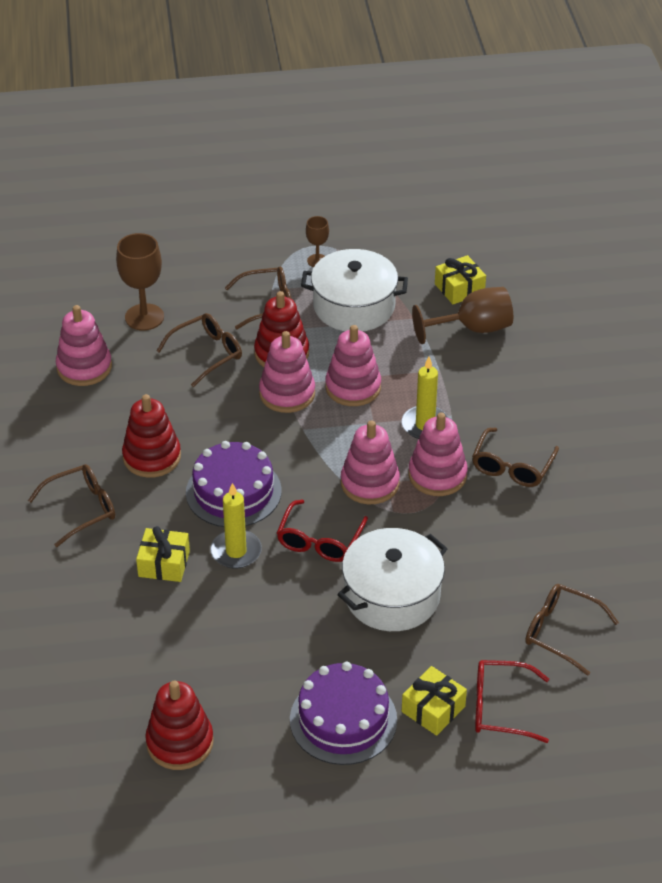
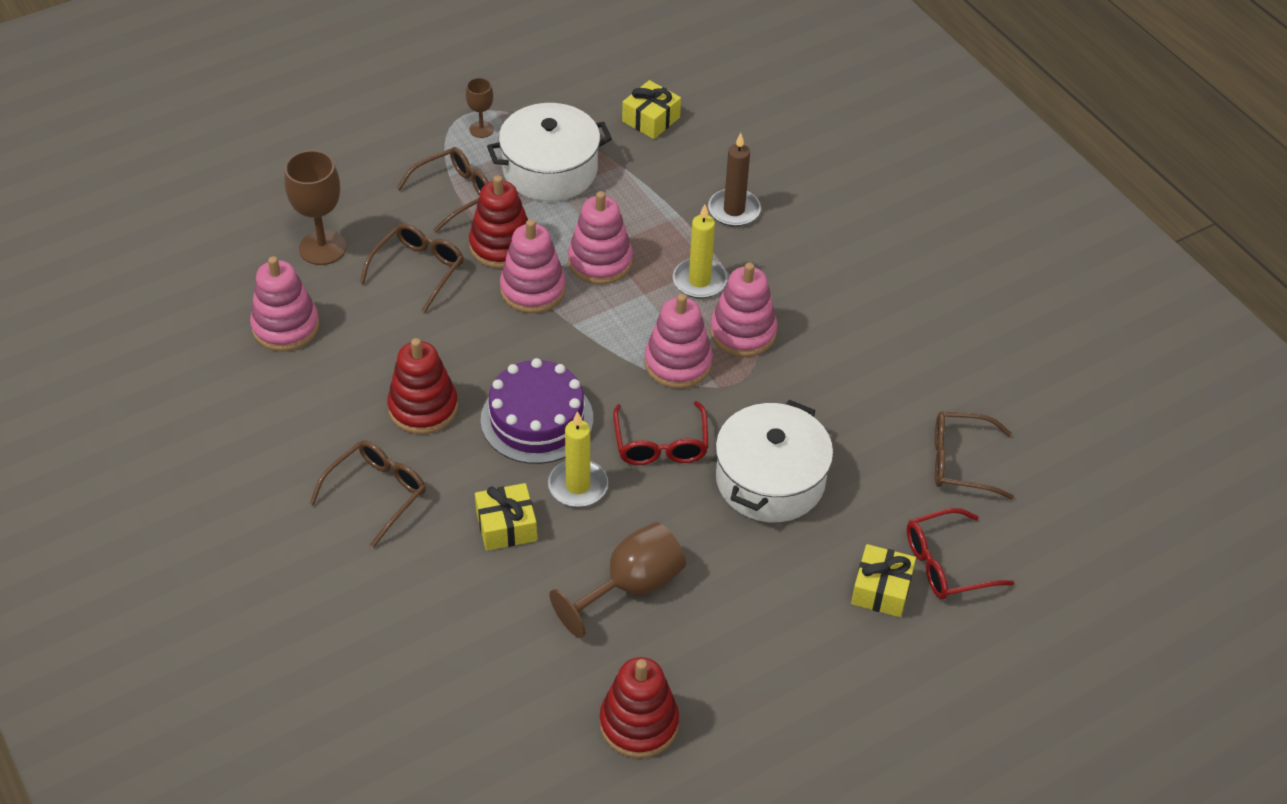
camera: 25 degrees left, 5 degrees up
(343, 719) = (796, 634): purple cake -> none
(472, 329) = (689, 160): brown goblet -> brown goblet (630, 587)
(486, 378) = (734, 210): none -> brown candle
(512, 467) = (813, 299): brown glasses -> none

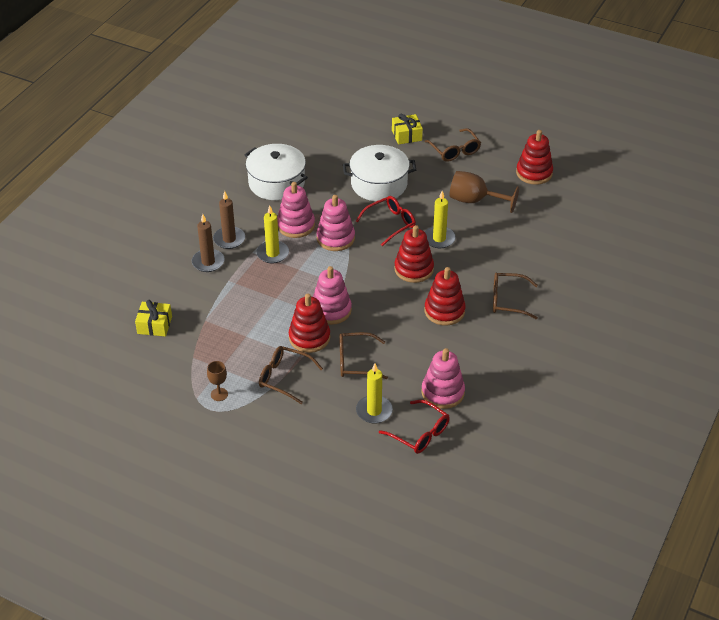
camera: 120 degrees left, 5 degrees down
(322, 248) = (374, 411): brown goblet -> yellow candle
(506, 526) = (482, 250): yellow gift -> none
(537, 419) = (414, 269): purple cake -> red stacking toy
(550, 170) = (232, 347): white pot -> white pot (276, 183)
(600, 261) = (289, 295): pink stacking toy -> none
(767, 249) = (229, 239): none -> brown candle
(946, 564) = (376, 123): red glasses -> red glasses (420, 433)
(960, 462) = (317, 136): brown glasses -> brown glasses (454, 150)

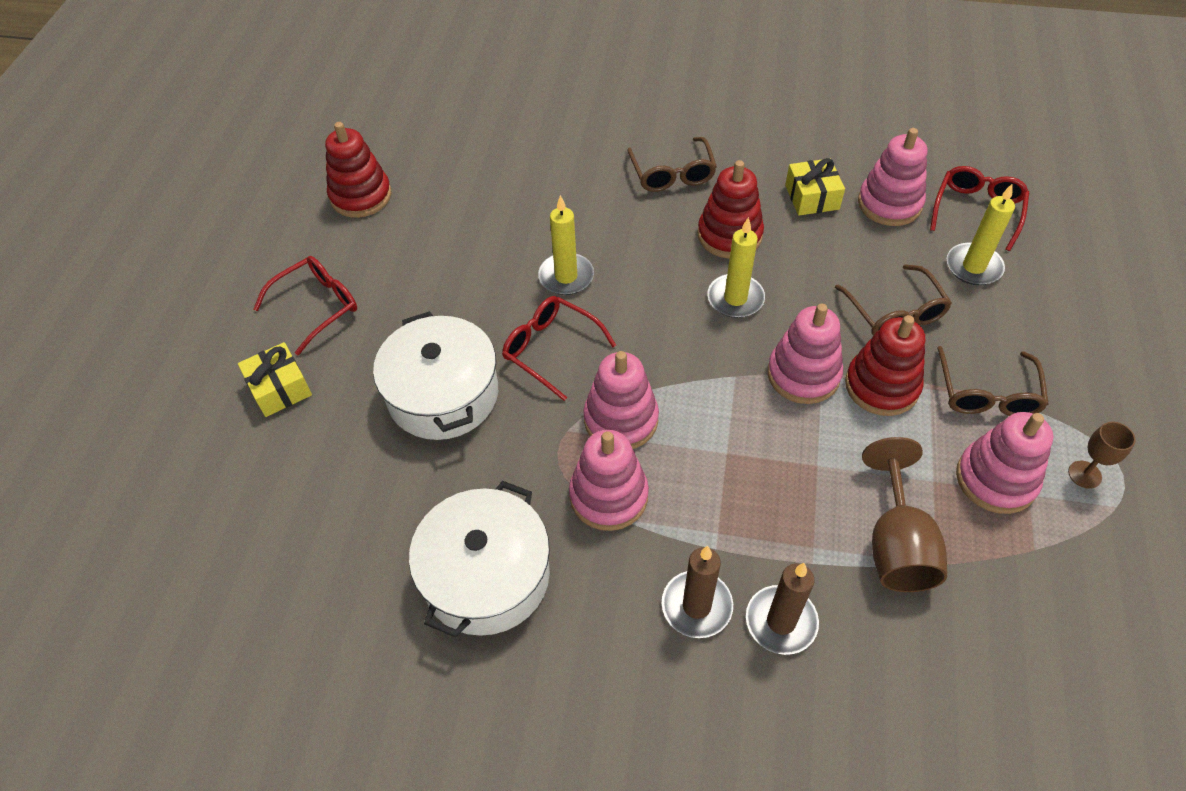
camera: 105 degrees left, 10 degrees up
(154, 325) = (1003, 654): yellow gift -> yellow gift (812, 197)
(234, 359) = (995, 479): none -> pink stacking toy
(272, 253) = (704, 510): yellow candle -> yellow candle (735, 298)
(414, 269) = (653, 291): red stacking toy -> none
(454, 150) = (317, 306): brown glasses -> red glasses
(475, 201) = (453, 252): brown goblet -> brown goblet (896, 544)

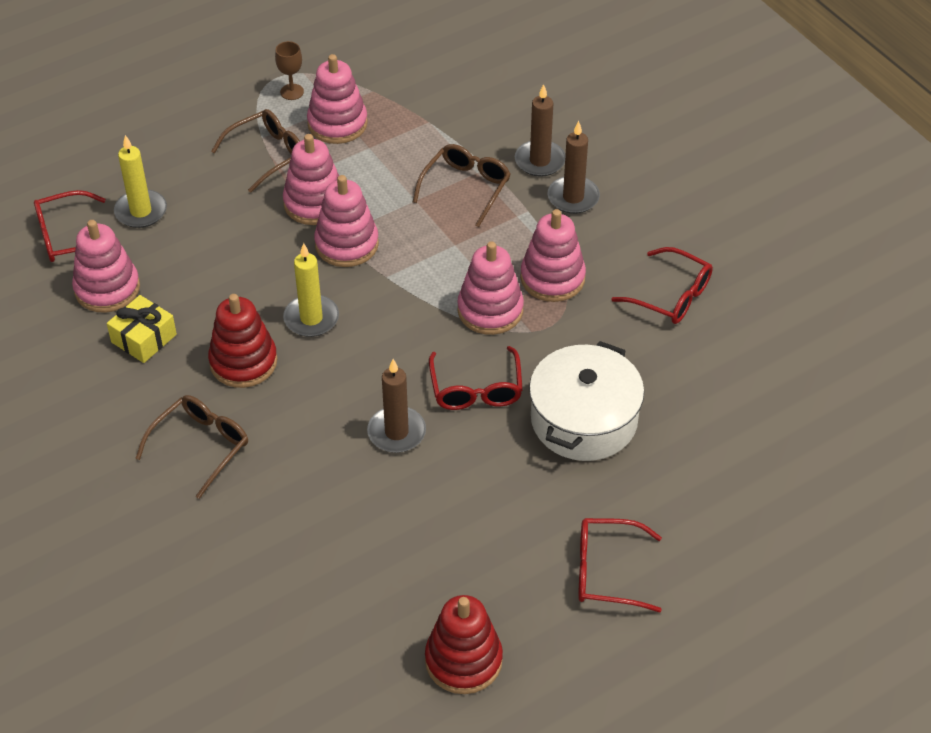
camera: 135 degrees left, 5 degrees down
(280, 388) = (696, 522): yellow gift -> none
(486, 575) = (671, 296): white pot -> red glasses
(566, 276) = (396, 432): yellow candle -> brown candle
(881, 386) = (315, 203): red stacking toy -> pink stacking toy
(894, 312) = (235, 229): brown glasses -> brown glasses (466, 188)
(896, 544) = (433, 142): brown goblet -> none

